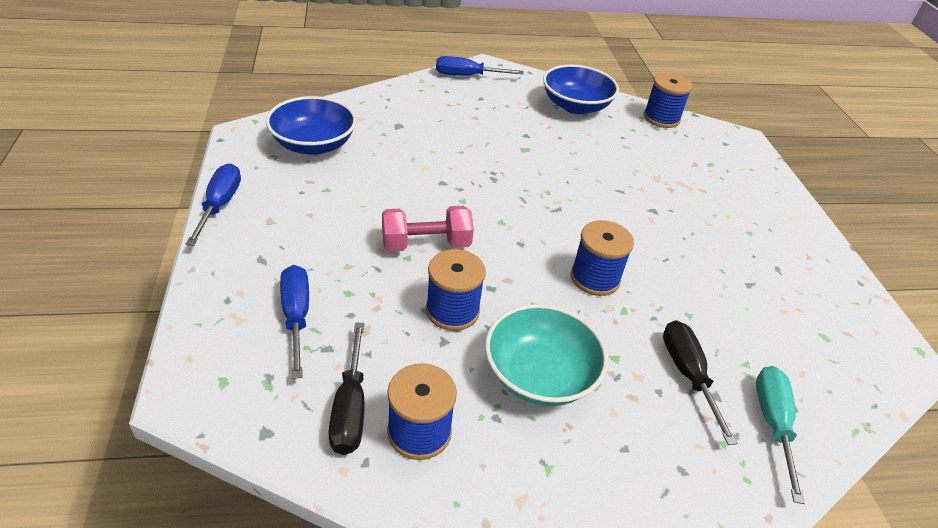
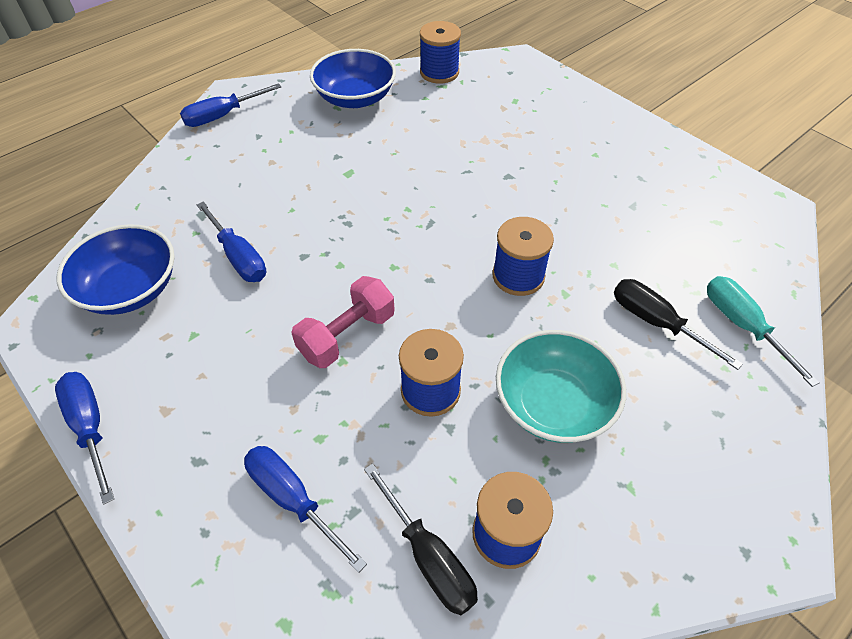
camera: 30 degrees left, 10 degrees up
(398, 161) = (238, 257): none -> blue screwdriver

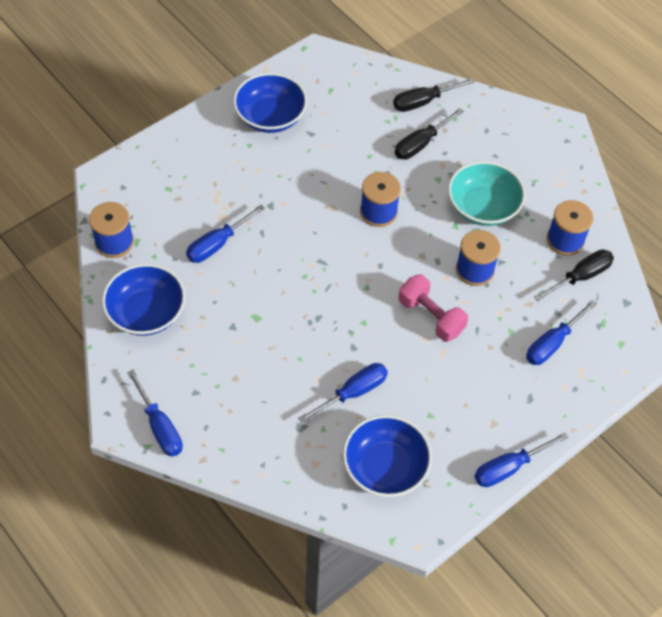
camera: 90 degrees left, 5 degrees up
(446, 139) = (217, 244): none -> blue screwdriver
(646, 169) = (270, 117): none -> blue bowl
(743, 326) = (423, 102): turquoise screwdriver -> black screwdriver

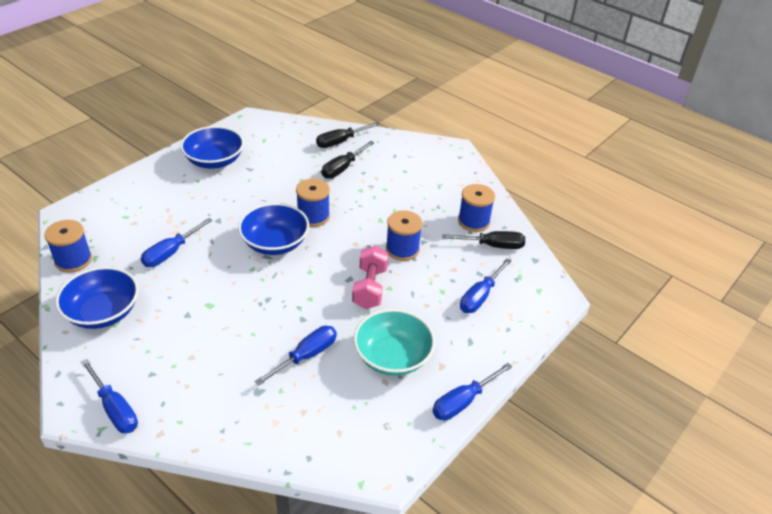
camera: 10 degrees left, 15 degrees down
(385, 467) = (345, 416): blue bowl -> blue bowl (275, 243)
(431, 317) = (370, 288): pink dumbbell -> pink dumbbell turned 60 degrees clockwise
(483, 207) = (401, 205): turquoise bowl -> turquoise bowl (392, 356)
(580, 277) = (492, 246): black screwdriver -> black screwdriver turned 45 degrees clockwise

